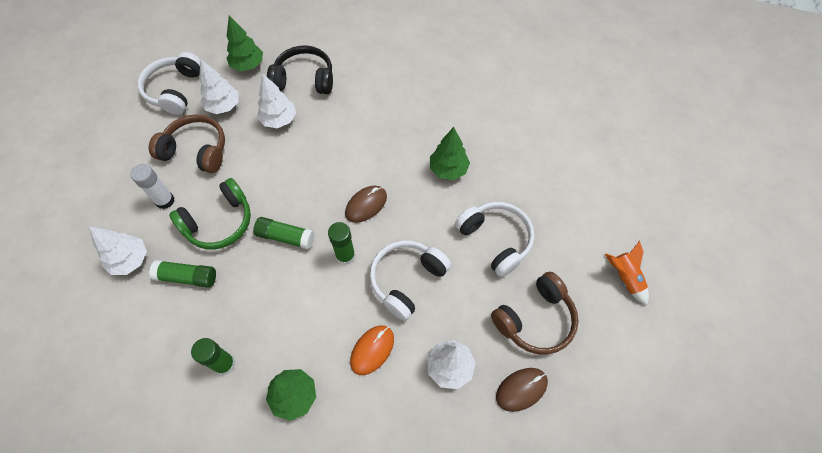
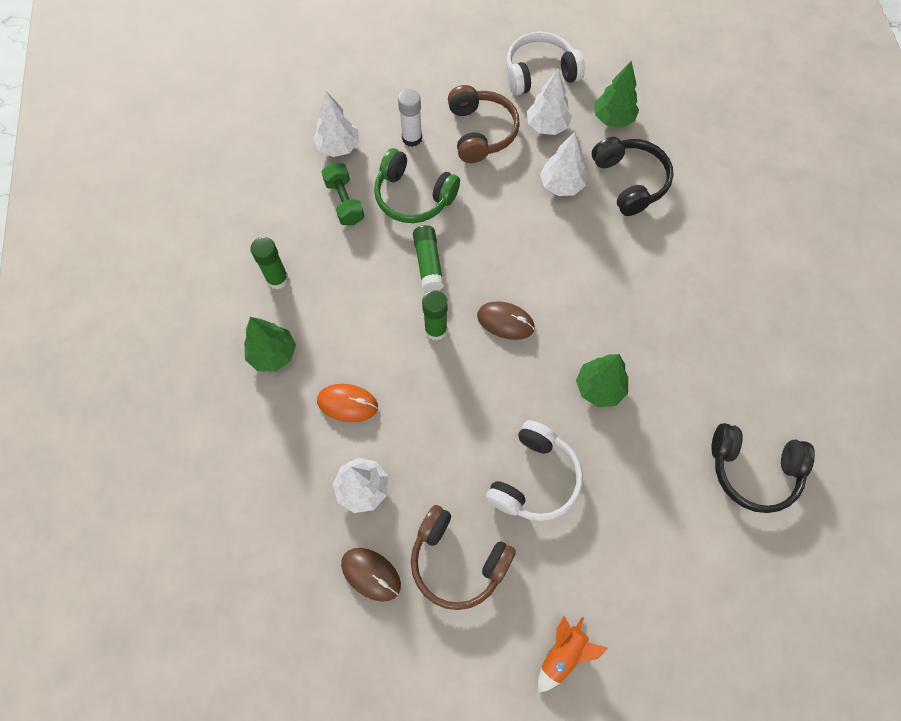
camera: 65 degrees right, 5 degrees up
(187, 277) = (344, 202): green glue stick -> green dumbbell
(407, 280) = (438, 403): white headphones -> none
(544, 112) = (753, 470): none -> black headphones

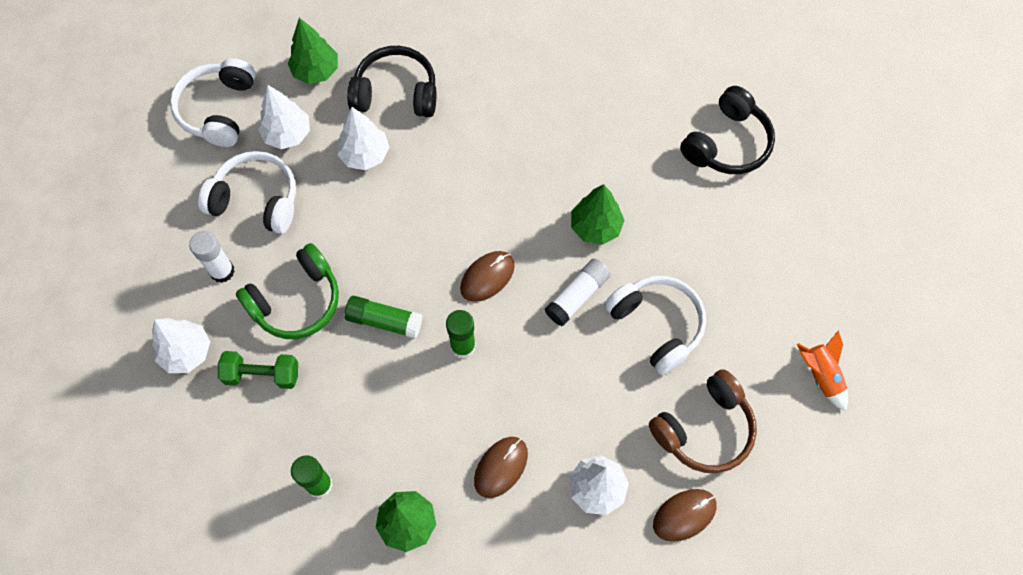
camera: 65 degrees left, 0 degrees up
(347, 403) = (501, 467): orange mouse -> brown mouse
(481, 132) = (256, 199): brown headphones -> white headphones
(526, 400) = (577, 296): none -> white glue stick

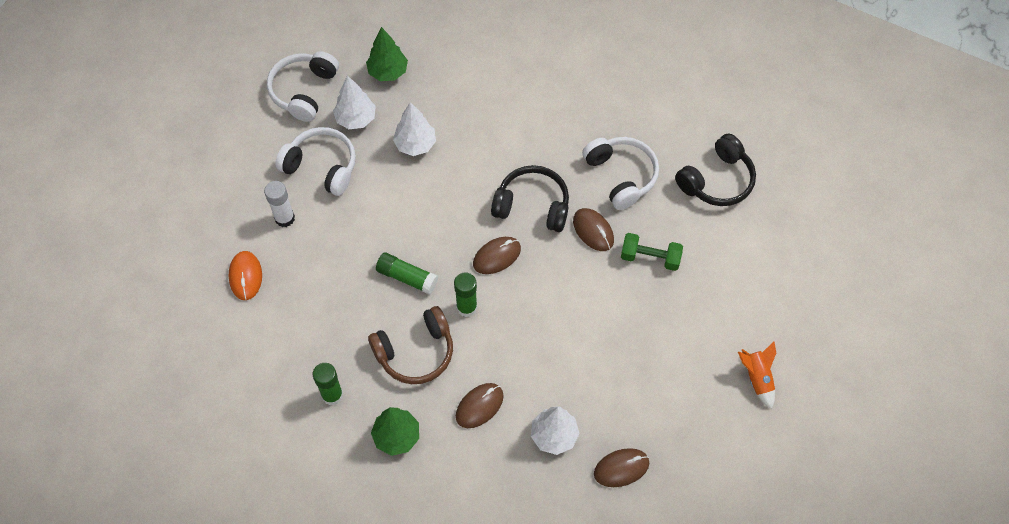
camera: 10 degrees right, 5 degrees down
(186, 352) = (245, 276): white tree -> orange mouse
(262, 374) = (302, 303): green dumbbell -> green dumbbell (650, 257)
(296, 301) = (339, 251): green headphones -> none
(396, 92) = (450, 99): black headphones -> black headphones (532, 205)
(577, 296) = (567, 283): white glue stick -> none
(595, 227) = (593, 231): green tree -> brown mouse
(657, 325) = (628, 316): white headphones -> white headphones (621, 176)
(704, 429) = (651, 404): brown headphones -> brown headphones (415, 352)

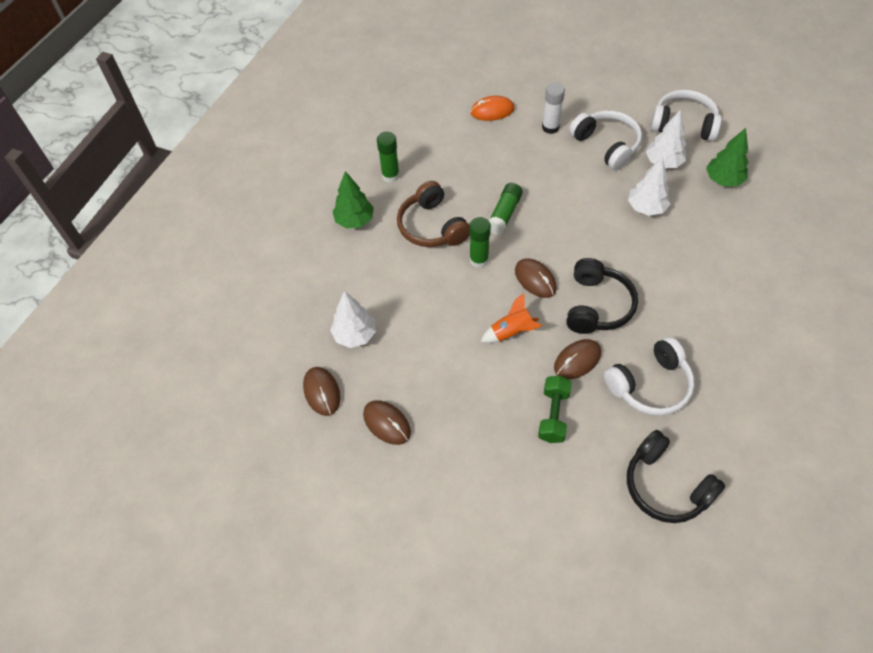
camera: 90 degrees right, 5 degrees down
(322, 166) = (607, 145): white headphones -> white headphones turned 60 degrees counterclockwise
(479, 406) = (382, 276): brown mouse -> brown mouse (387, 423)
(757, 378) = (419, 524): orange rocket -> orange rocket (511, 332)

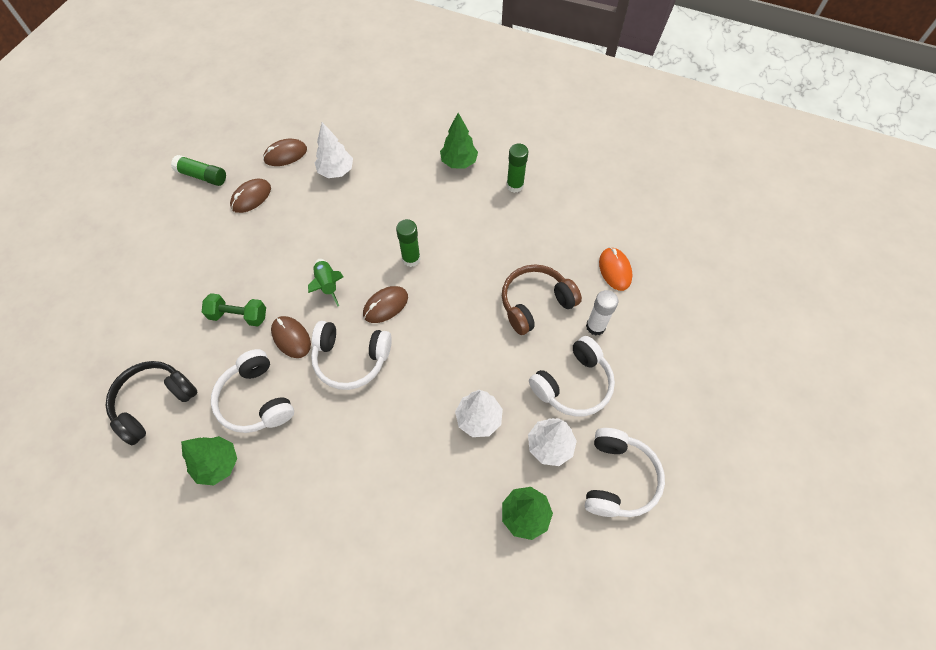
camera: 85 degrees right, 5 degrees up
(432, 226) = (452, 220): brown headphones -> brown headphones (535, 303)
(504, 214) = (468, 280): green glue stick -> green glue stick (202, 176)
(511, 332) = (327, 285): orange rocket -> green rocket
(597, 306) = (351, 359): black headphones -> white headphones
(722, 411) = (217, 464): none -> green tree

